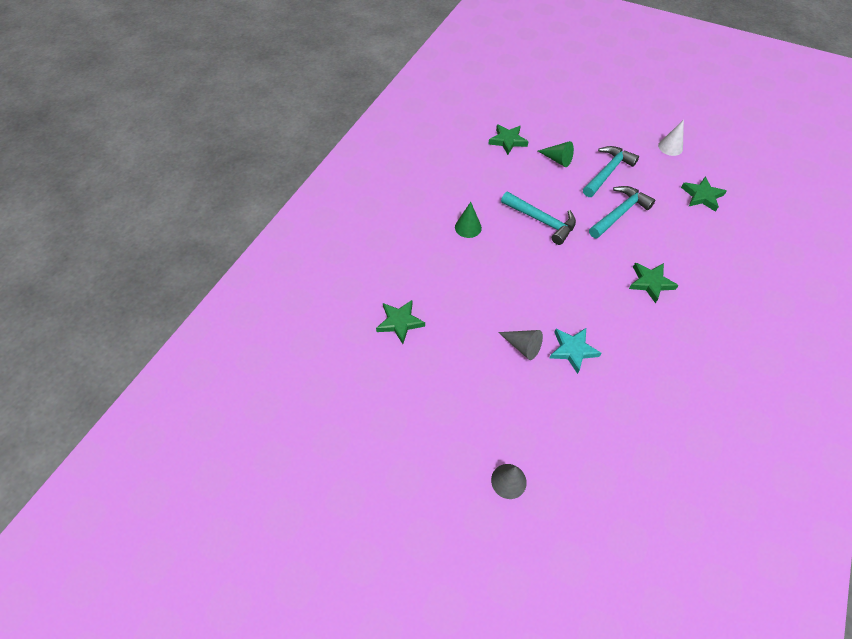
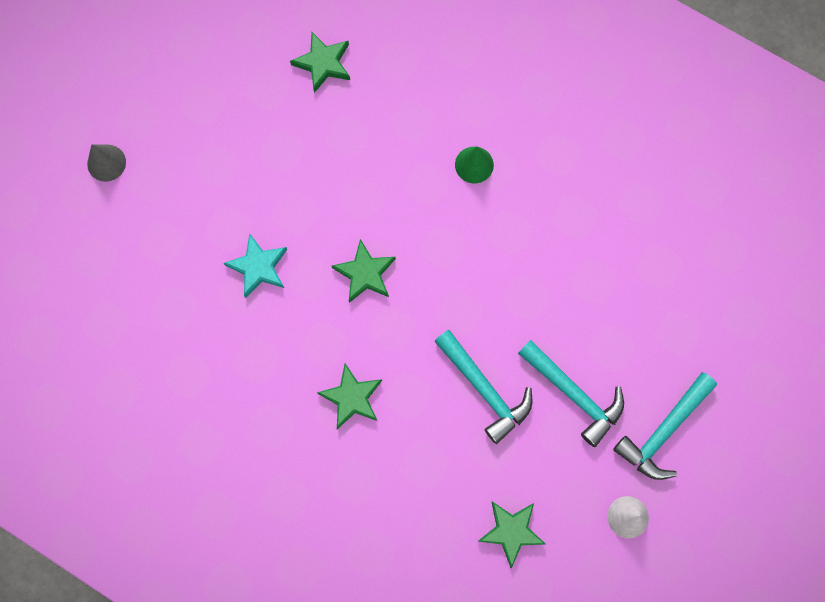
camera: 95 degrees right, 20 degrees up
(508, 141) = (655, 249): green star -> green star (365, 273)
(523, 346) = (271, 206): grey cone -> none
(541, 221) = (478, 270): turquoise hammer -> turquoise hammer (663, 431)
(557, 160) = (607, 320): green cone -> none

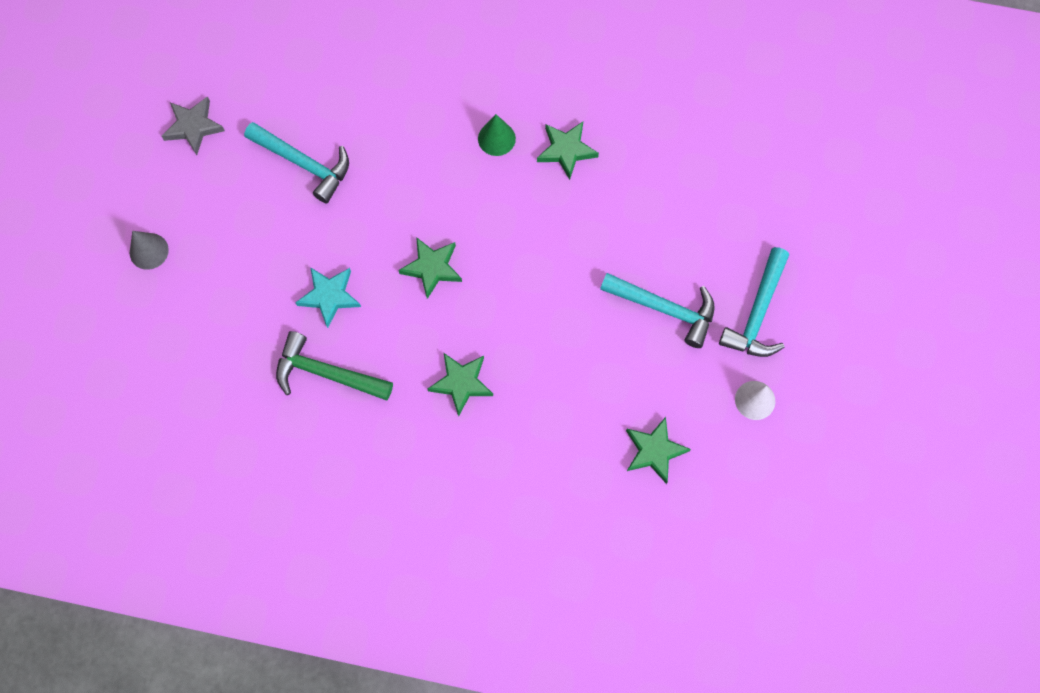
camera: 20 degrees left, 5 degrees down
(190, 53) = (193, 126): none -> grey star
(229, 342) = (327, 373): none -> green hammer
(323, 63) = (323, 95): green star -> green star (566, 150)
(484, 389) = (581, 333): turquoise hammer -> turquoise hammer (304, 164)

